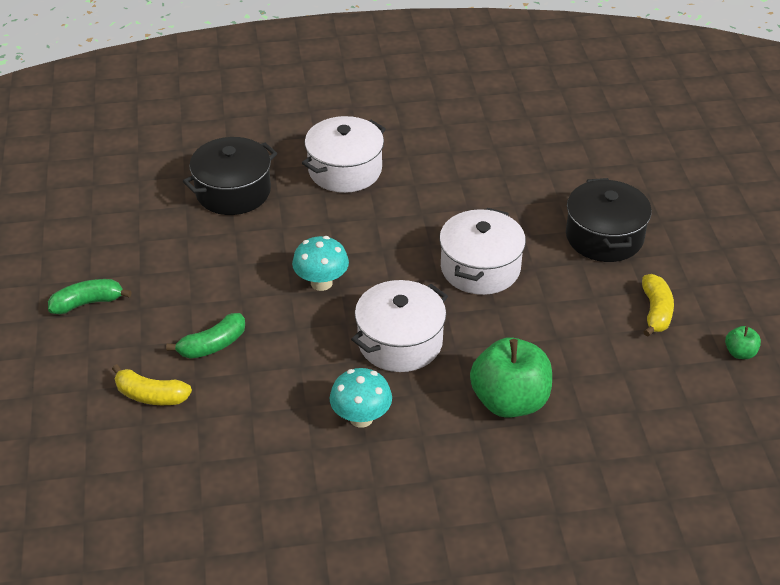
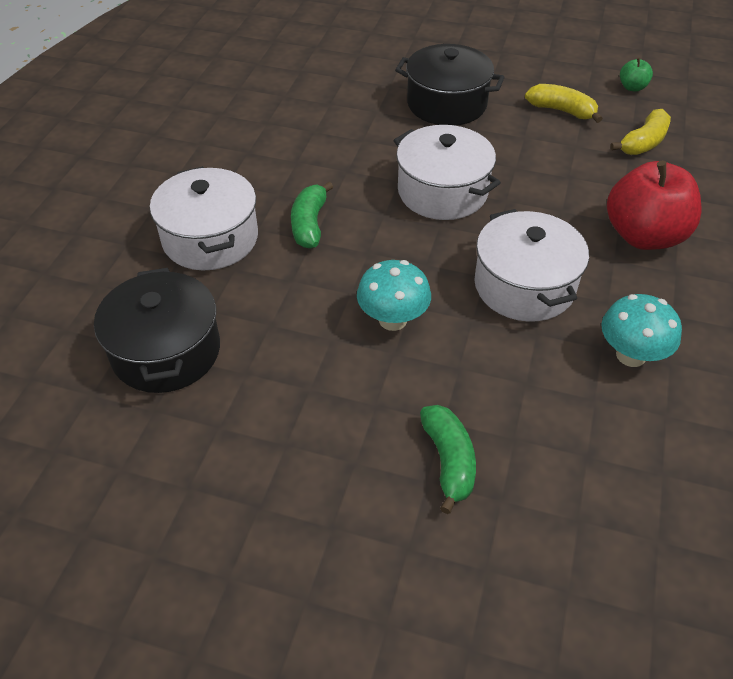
camera: 65 degrees left, 5 degrees up
(87, 303) = (281, 596): green banana -> green banana (309, 224)
(151, 395) = (515, 563): yellow banana -> yellow banana (643, 143)
(509, 401) = (644, 236): green apple -> red apple

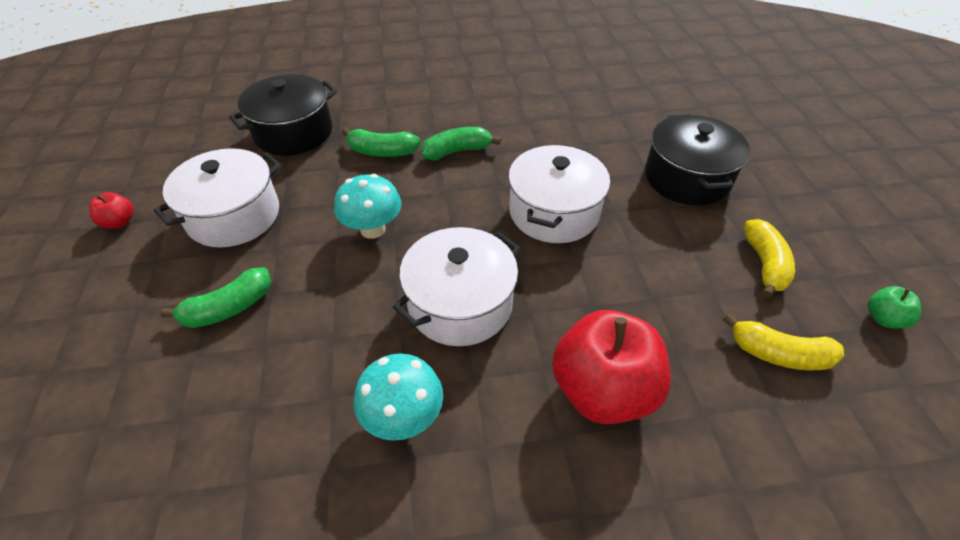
camera: 65 degrees right, 0 degrees up
(210, 238) = (411, 112): white pot -> white pot (233, 216)
(231, 565) = (119, 222): none -> red apple
(267, 281) = (382, 152): none -> green banana

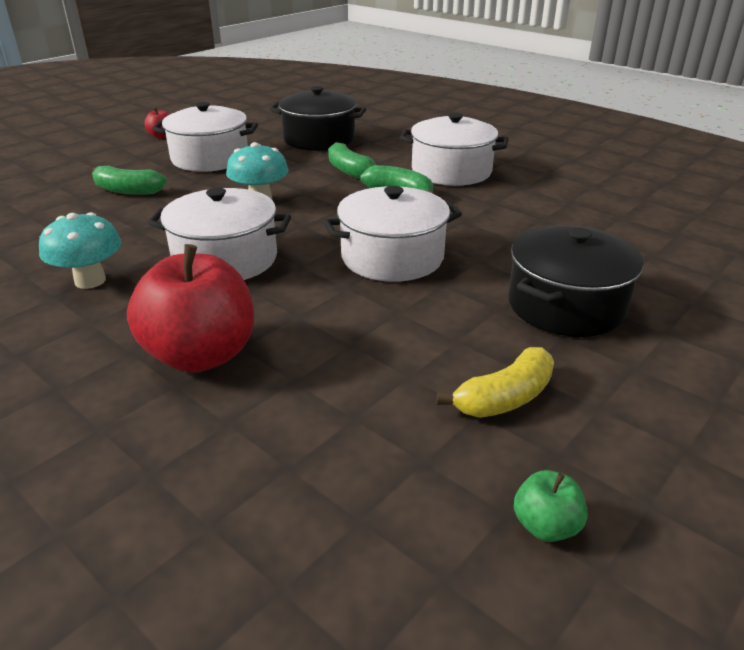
camera: 50 degrees right, 15 degrees down
(452, 107) = (451, 171): none -> white pot
(779, 354) = (370, 449): yellow banana -> none

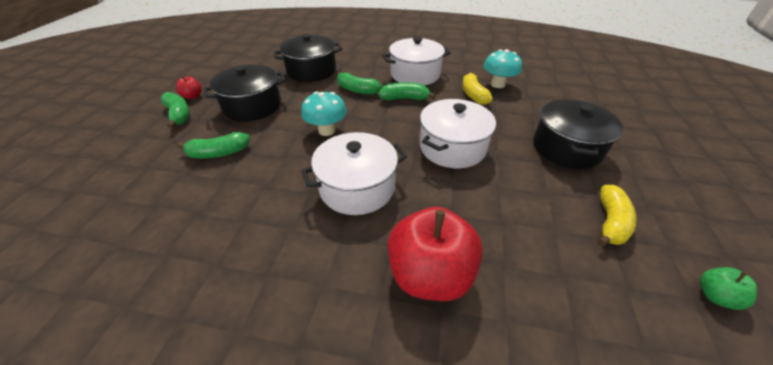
camera: 30 degrees left, 10 degrees up
(90, 281) = (280, 247): turquoise mushroom -> turquoise mushroom (498, 84)
(130, 149) = (179, 115): none -> green banana
(210, 158) = (252, 106): white pot -> black pot
(506, 212) = (473, 94): none -> yellow banana

